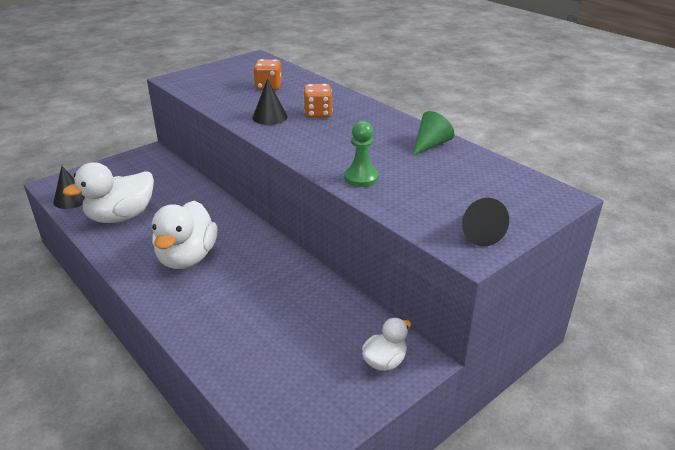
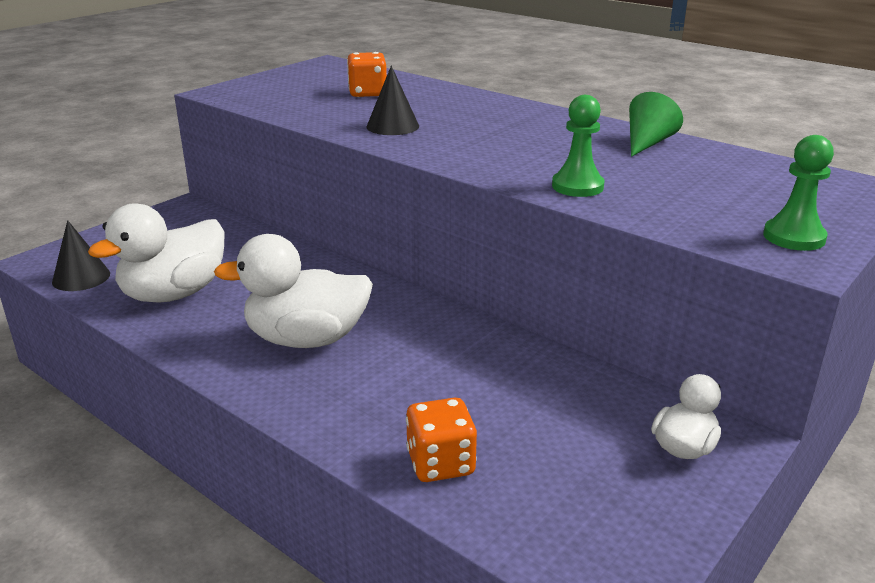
camera: 10 degrees left, 5 degrees down
(187, 258) = (306, 339): white duck -> white duck turned 90 degrees clockwise
(318, 114) = (461, 119): orange dice -> orange dice (440, 463)
(478, 233) = (794, 237): black cone -> green pawn

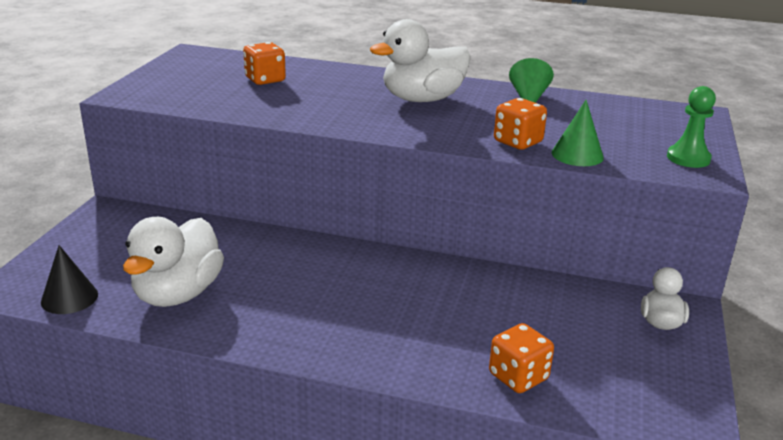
camera: 25 degrees left, 0 degrees up
(306, 339) = (333, 307): white duck -> white duck (422, 99)
(392, 126) = (322, 109): black cone -> none
(577, 186) = (518, 142): green pawn -> orange dice
(638, 210) = (577, 155): none -> green cone

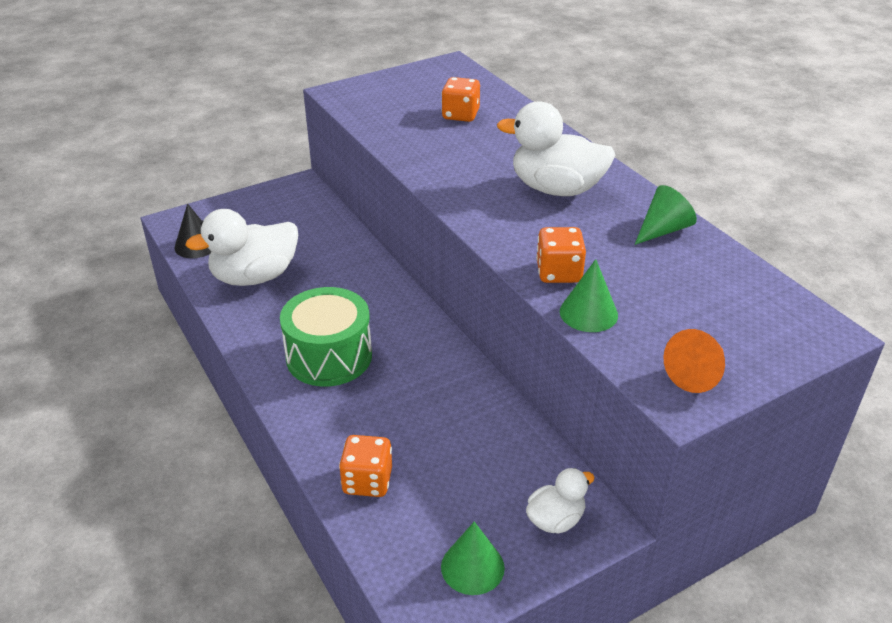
camera: 45 degrees right, 10 degrees up
(346, 315) = (329, 356): none -> green drum
(667, 380) = (472, 567): none -> green cone
(688, 158) = (697, 374): green pawn -> orange cone

